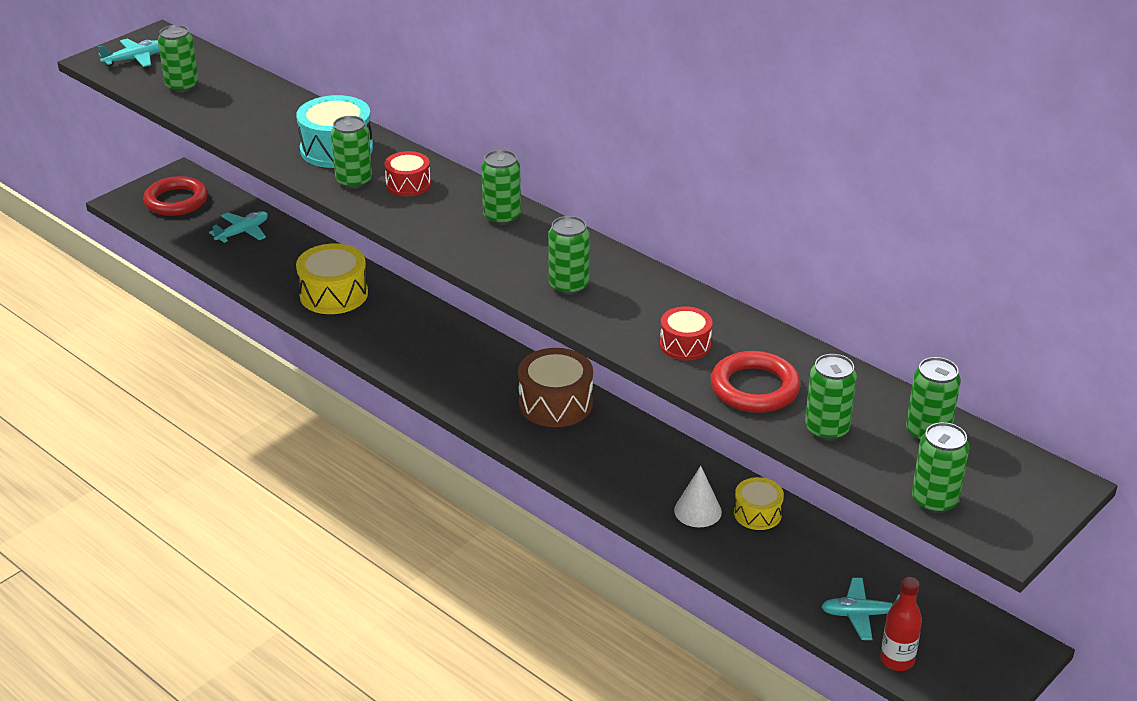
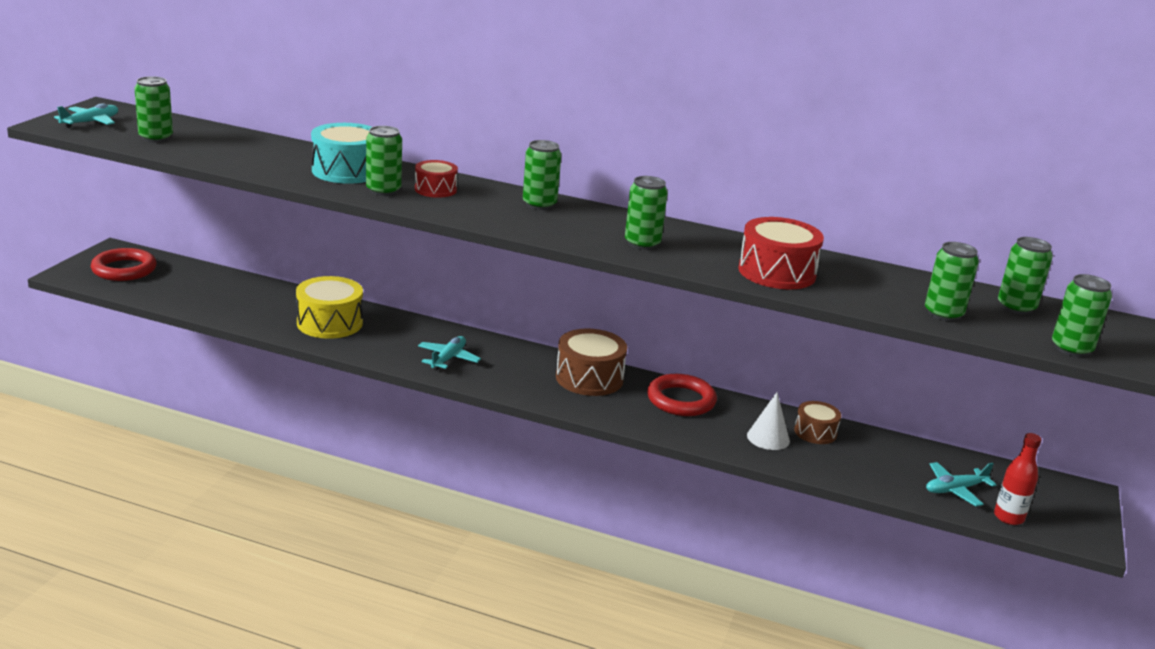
camera: 25 degrees left, 10 degrees down
(242, 232) = (208, 286): turquoise plane -> turquoise plane (448, 359)
(685, 345) = (776, 272): red drum -> red drum, size x1.68
(754, 388) = (860, 294): red ring -> red ring (681, 400)
(757, 513) = (815, 432): yellow drum -> brown drum

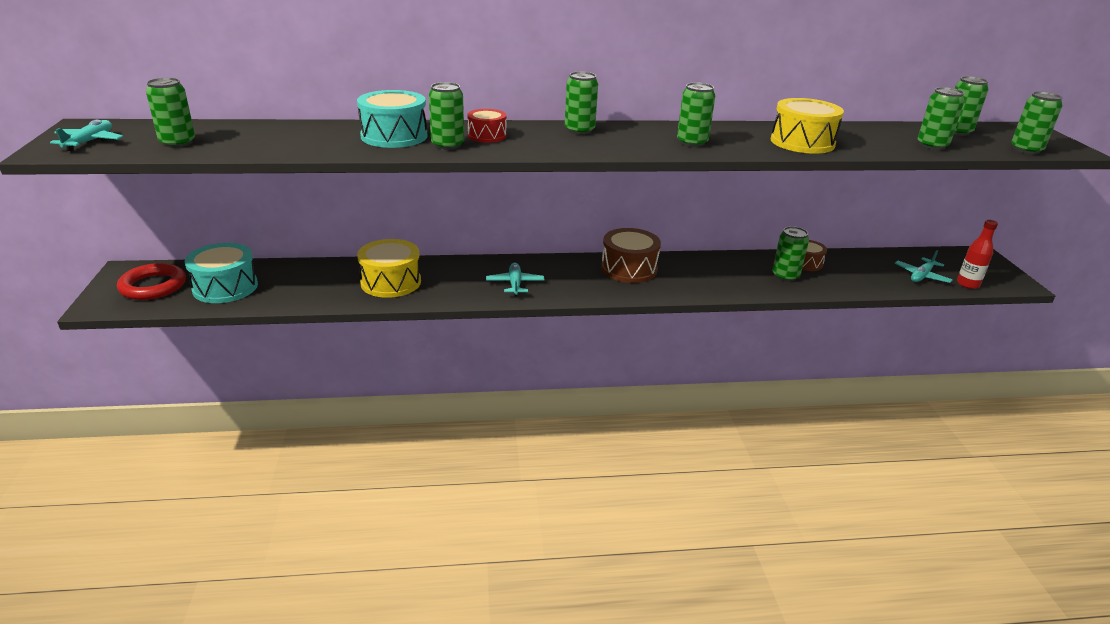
camera: 25 degrees left, 5 degrees up
(181, 287) = (225, 287): none -> turquoise drum
(681, 400) = (704, 266): red ring -> none
(768, 438) = (785, 276): white cone -> green can
(776, 272) = (802, 142): red drum -> yellow drum

